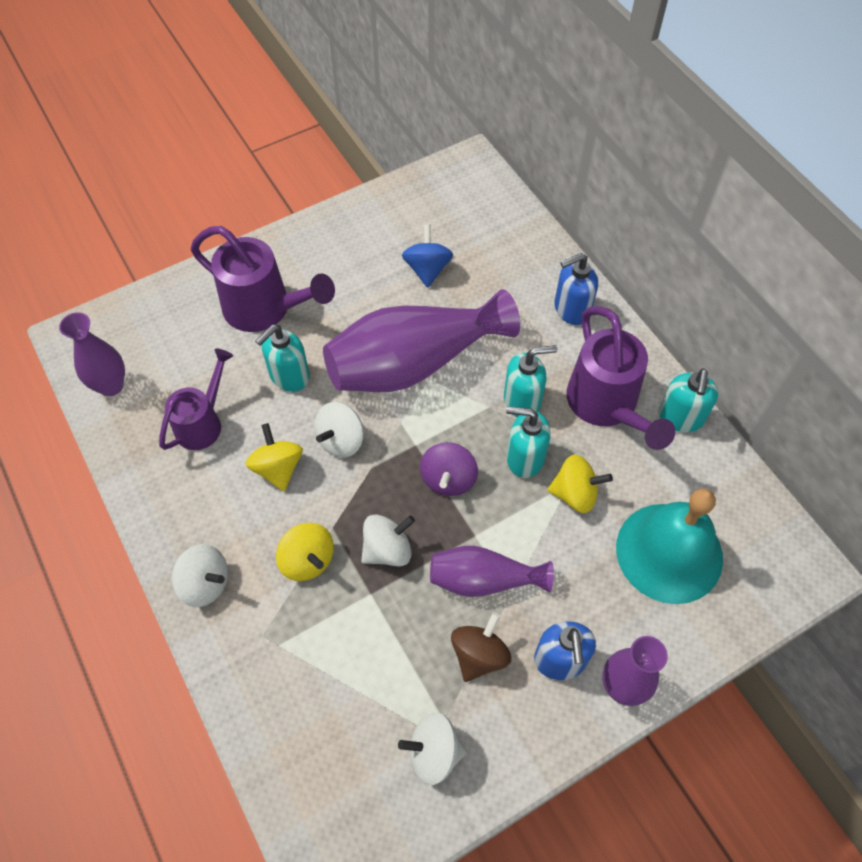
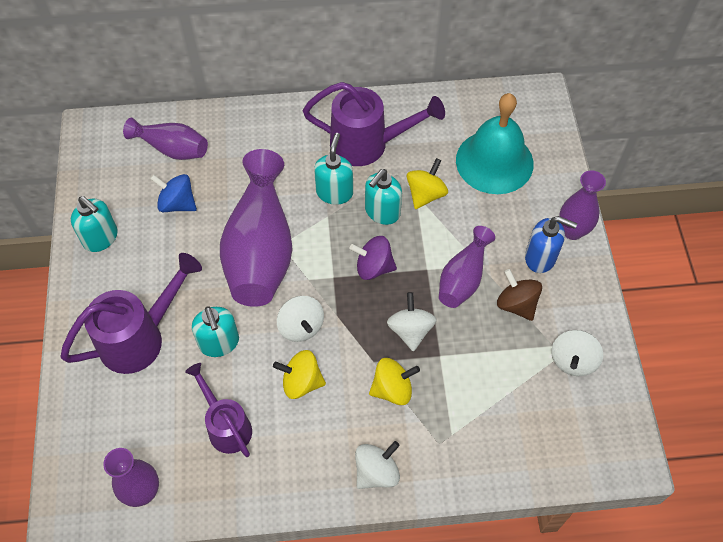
camera: 65 degrees left, 0 degrees up
(448, 479) = (373, 267): purple spinning top -> purple spinning top turned 150 degrees clockwise
(488, 235) = (172, 149): none -> purple vase
(571, 309) = (275, 127): blue soap dispenser -> none
(680, 418) = (400, 107): turquoise soap dispenser -> turquoise soap dispenser (101, 238)

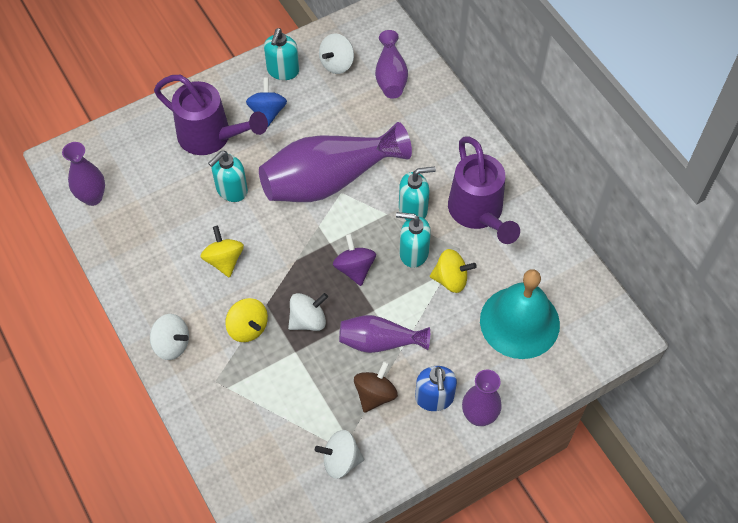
camera: 65 degrees right, 0 degrees up
(177, 203) = (340, 104): blue spinning top -> blue spinning top (267, 112)
(226, 426) = (165, 226): purple watering can -> none
(301, 327) = (272, 239): white spinning top -> white spinning top (337, 64)

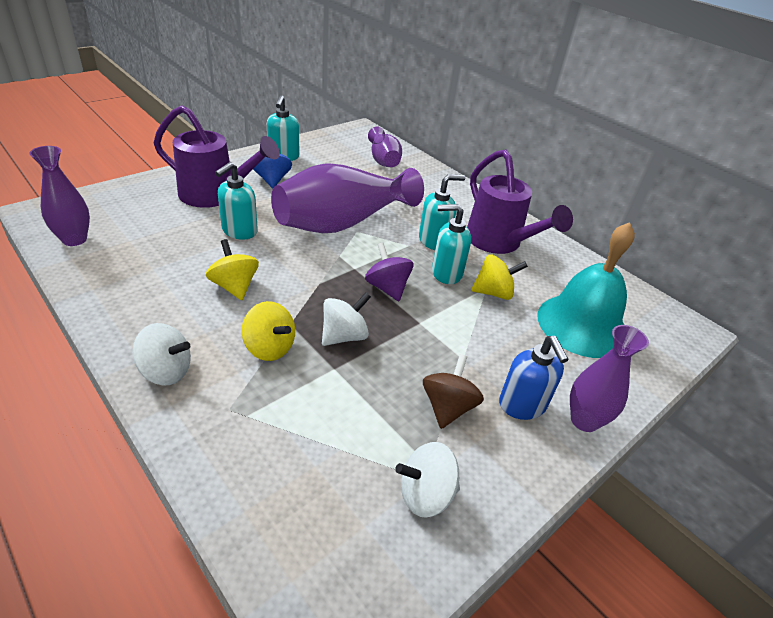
camera: 15 degrees left, 20 degrees down
(337, 64) = (333, 153): white spinning top -> none
(379, 341) = (436, 352): purple vase -> none

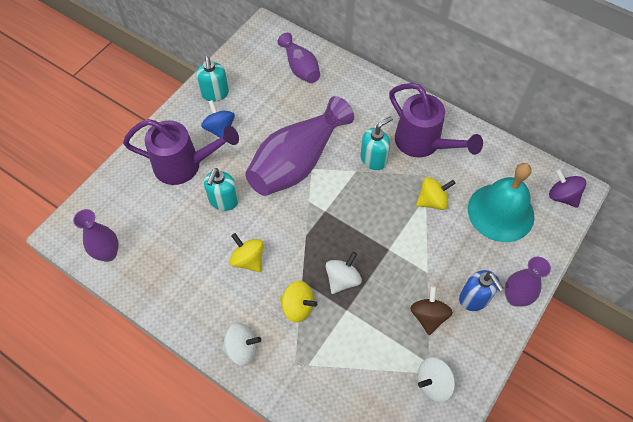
camera: 10 degrees left, 20 degrees up
(387, 288) = (355, 223): purple spinning top -> purple spinning top (562, 196)
(446, 273) = (393, 192): turquoise soap dispenser -> none

